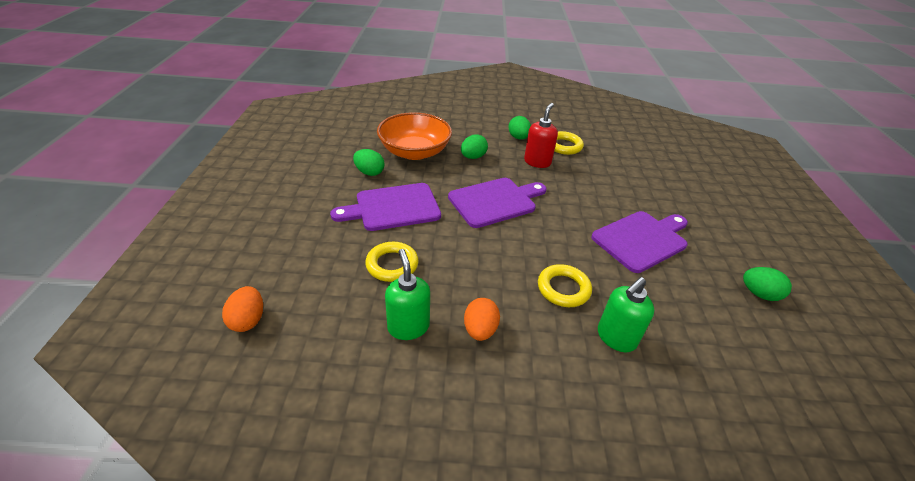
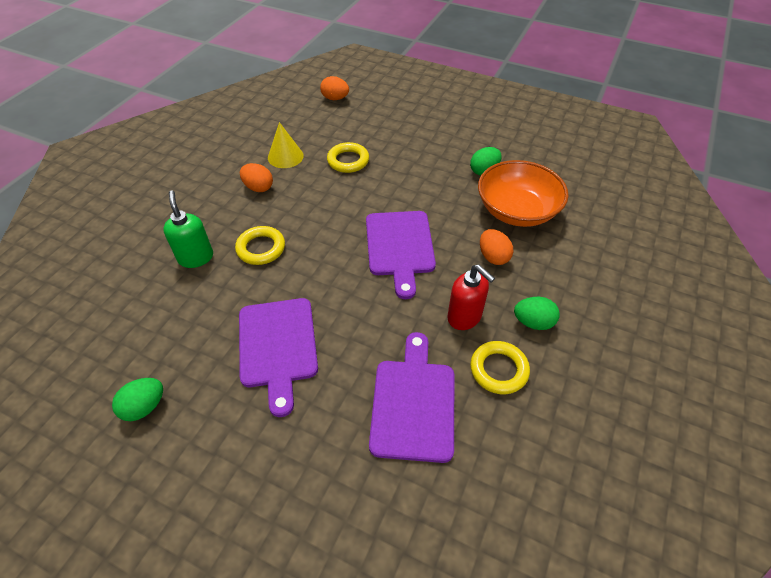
camera: 115 degrees right, 10 degrees up
(393, 208) = (420, 175): purple cutting board -> purple cutting board (413, 403)
(408, 327) = (285, 156): green soap dispenser -> yellow cone
(473, 157) = (493, 257): green egg -> orange egg

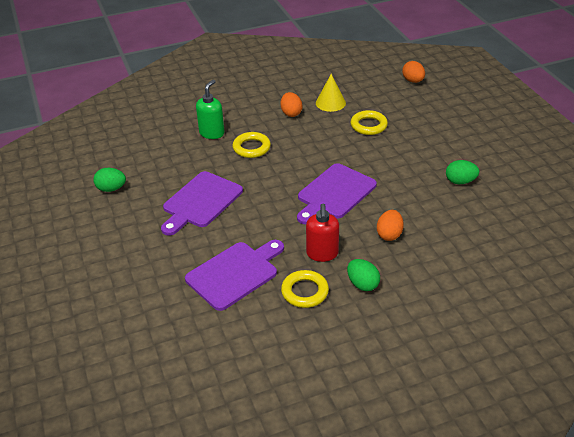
camera: 45 degrees right, 10 degrees down
(516, 210) = (448, 218): orange bowl -> none

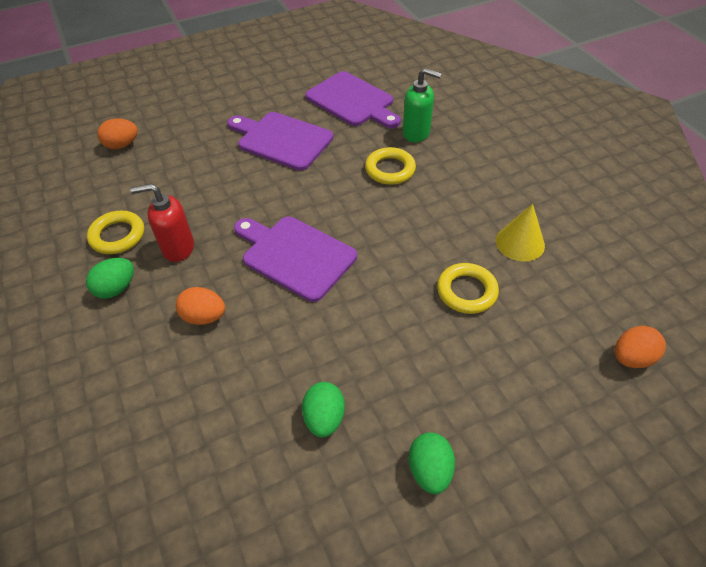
camera: 85 degrees right, 10 degrees up
(111, 189) = (305, 78): green egg -> green egg (429, 470)
(235, 273) = (160, 178): purple cutting board -> purple cutting board (352, 101)
(291, 113) = (479, 201): orange egg -> orange egg (122, 145)

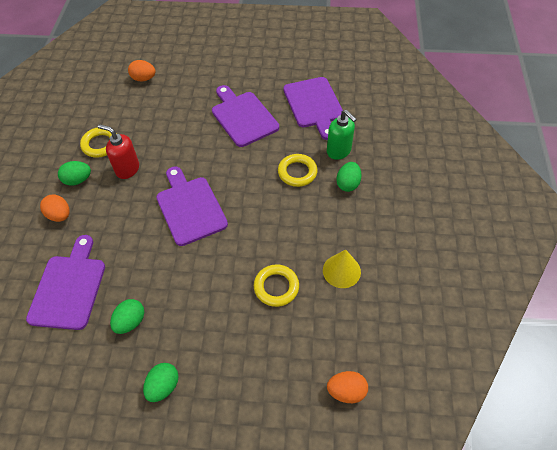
camera: 30 degrees right, 5 degrees up
(204, 317) = (111, 223): orange egg -> orange egg (60, 215)
(204, 421) = (69, 288): none -> purple cutting board
(452, 159) = (348, 184): none -> green egg

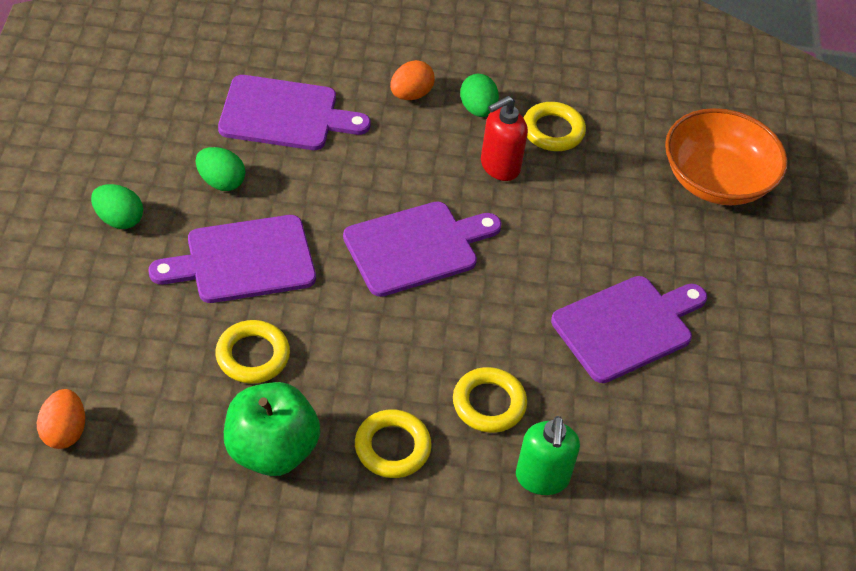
camera: 85 degrees right, 5 degrees down
(127, 169) = (499, 166): red soap dispenser -> red soap dispenser turned 150 degrees counterclockwise
(144, 79) = (716, 180): orange egg -> orange bowl
(314, 105) = (668, 448): purple cutting board -> purple cutting board (244, 261)
(330, 213) = (392, 447): none -> yellow ring
(339, 151) = (542, 478): green soap dispenser -> green soap dispenser turned 45 degrees counterclockwise
(341, 271) = (271, 450): yellow cone -> green apple
(348, 184) = (459, 483): green egg -> none

